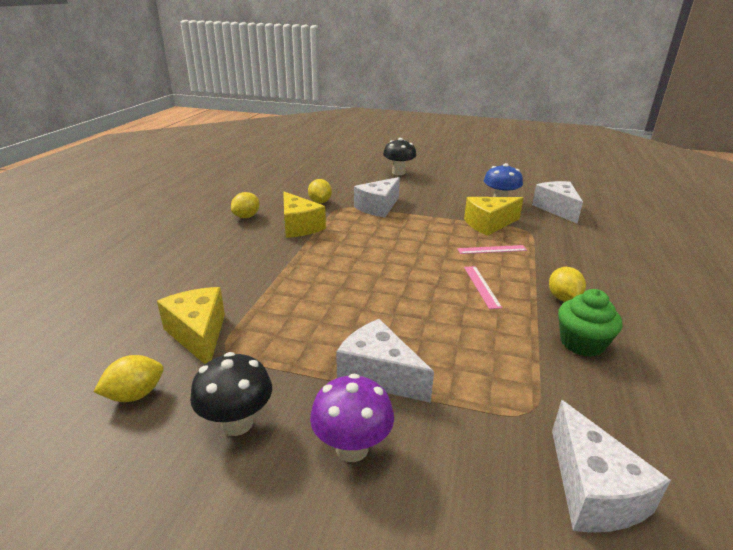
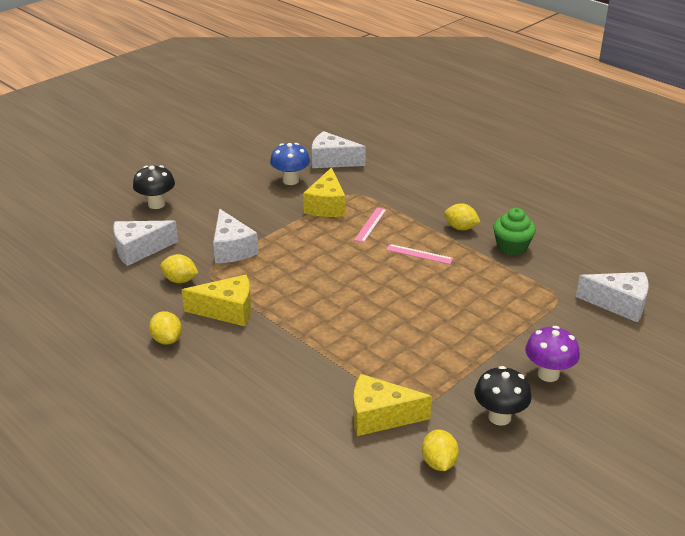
camera: 60 degrees left, 5 degrees up
(379, 374) = (489, 341): white cheese -> white cheese (139, 250)

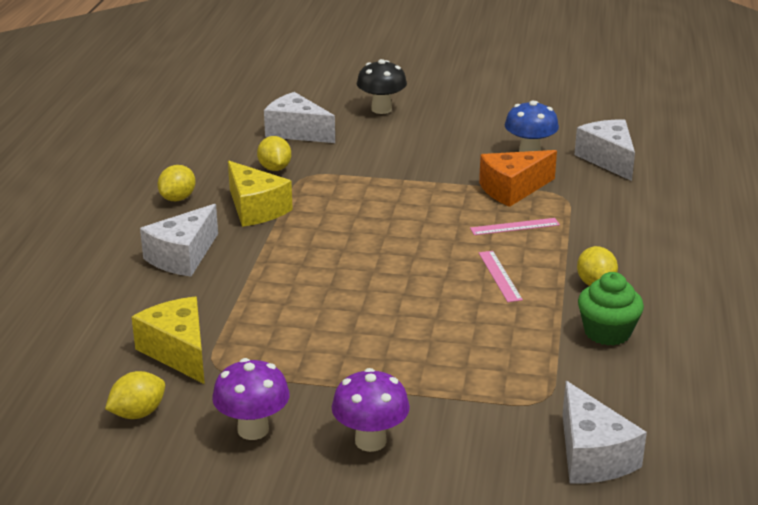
camera: 55 degrees right, 5 degrees down
(232, 249) = (359, 172): white cheese -> white cheese (182, 256)
(326, 206) = (512, 189): yellow cheese -> orange cheese
(499, 417) = (253, 430): black mushroom -> purple mushroom

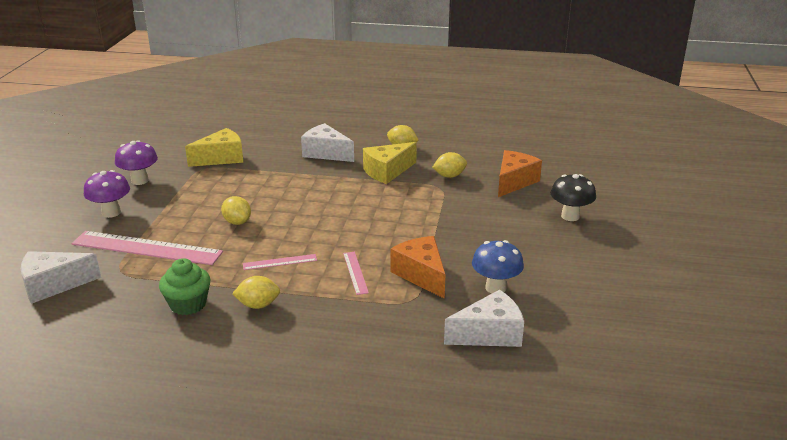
camera: 90 degrees right, 0 degrees up
(138, 413) = (169, 152): yellow lemon -> yellow lemon (237, 222)
(297, 132) = (514, 182): white cheese -> orange cheese
(478, 386) = (147, 248): none -> pink ruler

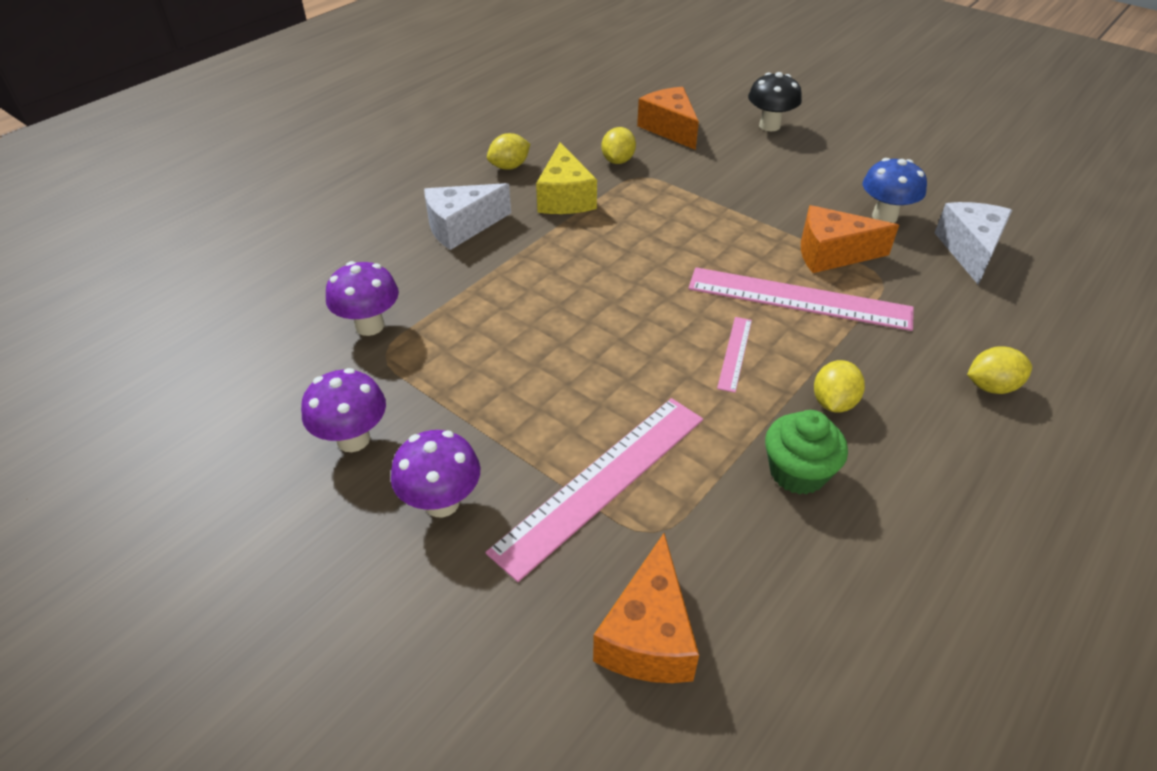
camera: 60 degrees left, 15 degrees up
(53, 285) = (648, 635): white cheese -> orange cheese
(221, 158) = (370, 326): yellow cheese -> purple mushroom
(237, 222) = (594, 363): yellow lemon -> yellow lemon (991, 386)
(355, 272) = (799, 299): pink ruler -> pink ruler, size x2.16

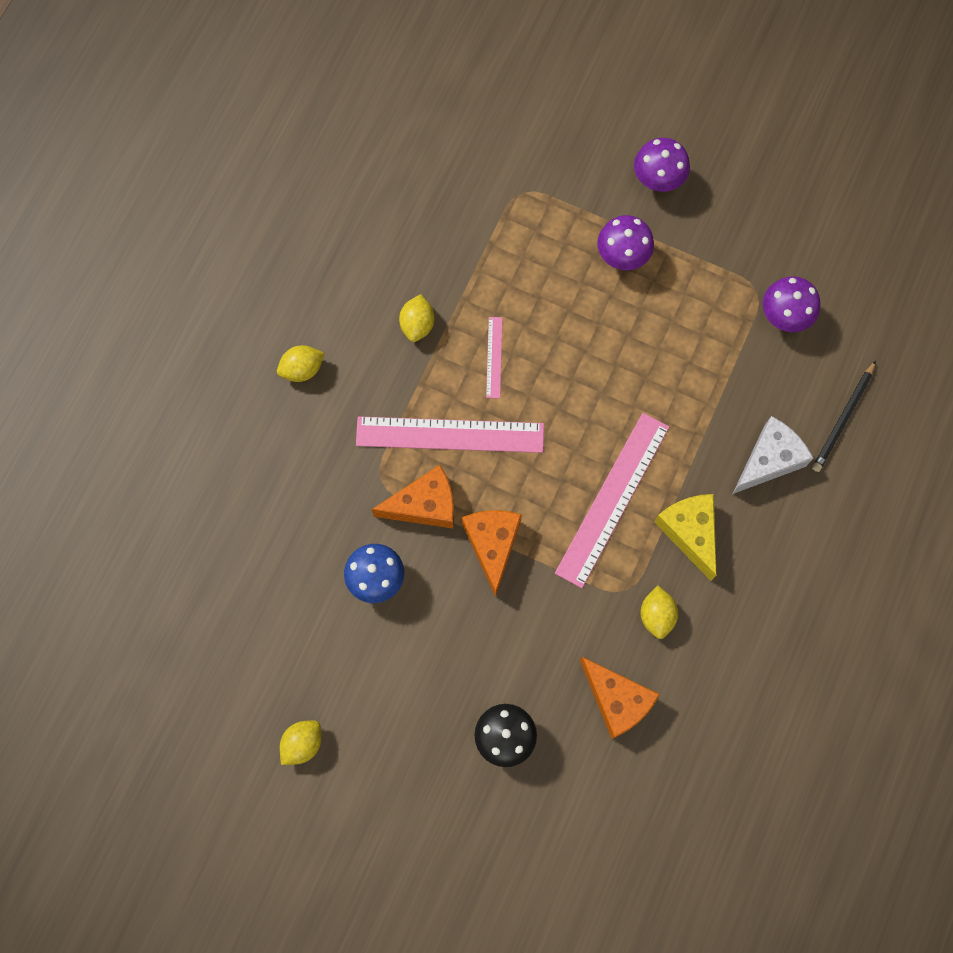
camera: 165 degrees right, 30 degrees up
(353, 439) = (737, 212): purple mushroom -> purple mushroom (622, 256)
(367, 241) = (843, 418): none -> black pencil
(509, 167) = (765, 574): yellow lemon -> yellow lemon (302, 743)
(601, 482) = (563, 219): pink ruler -> pink ruler (613, 499)
(648, 635) = (511, 130): orange cheese -> orange cheese (492, 545)
(797, 472) = (438, 257): green cupcake -> none
(970, 250) = (300, 542): white cheese -> none

